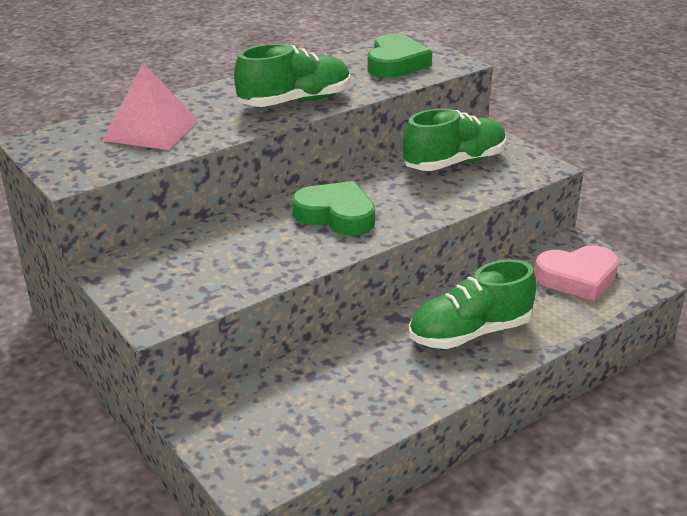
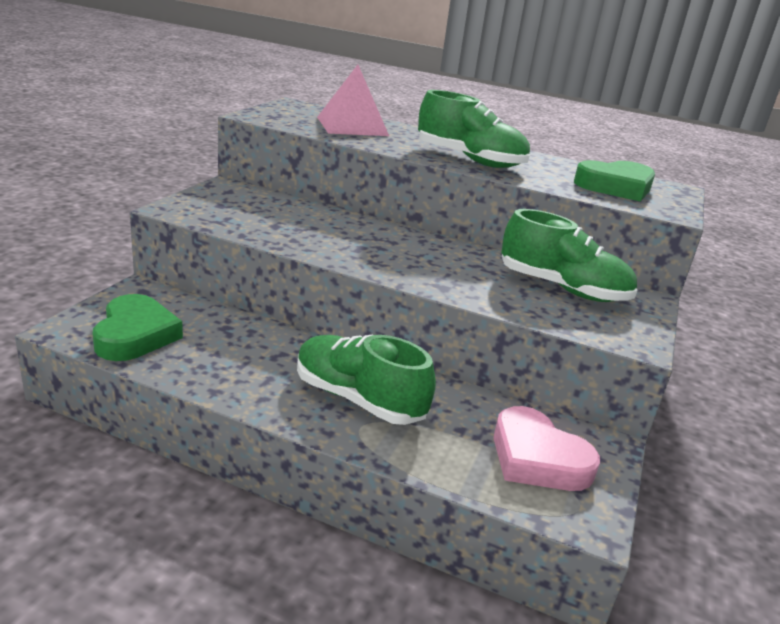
camera: 55 degrees right, 5 degrees down
(336, 215) = (391, 248): green heart -> green heart (135, 335)

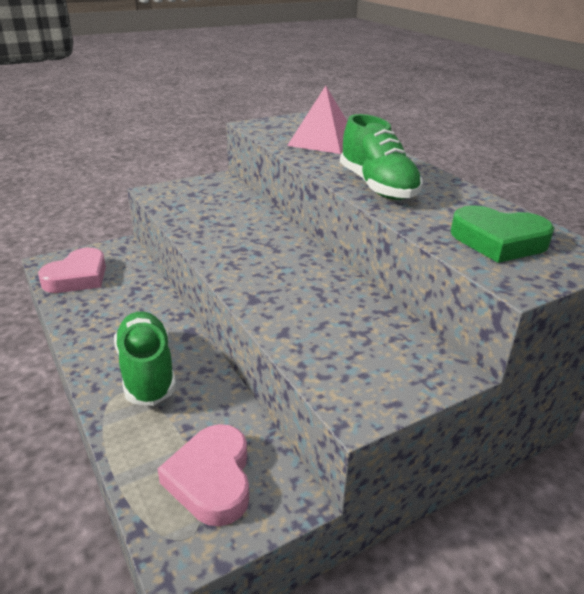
camera: 40 degrees right, 5 degrees up
(135, 335) = (77, 277): green heart -> pink heart
(562, 288) = (367, 333): green shoe -> none

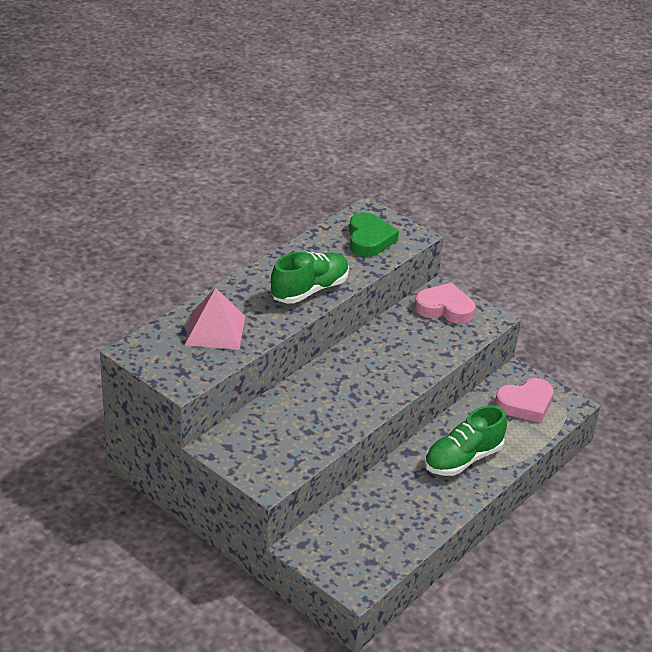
camera: 110 degrees left, 5 degrees up
(77, 277) = (371, 552): pink heart -> pink heart (444, 308)

